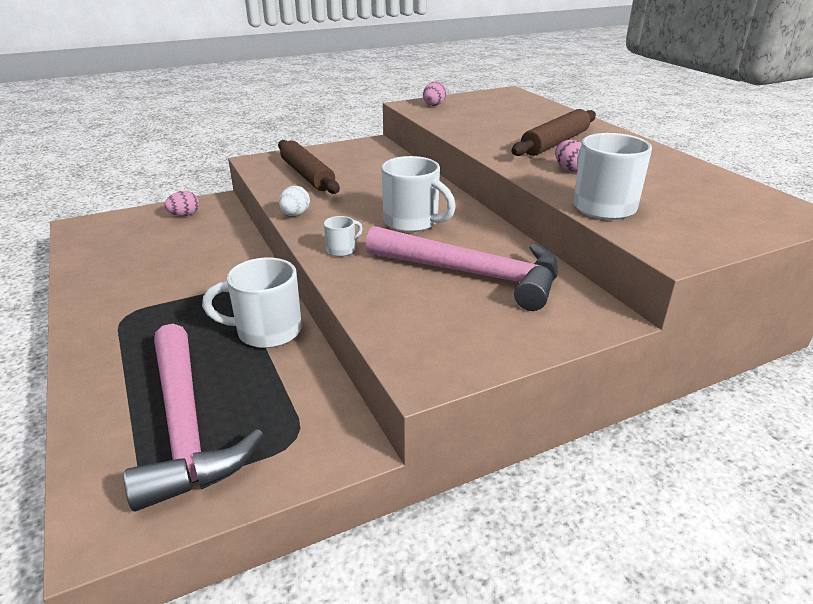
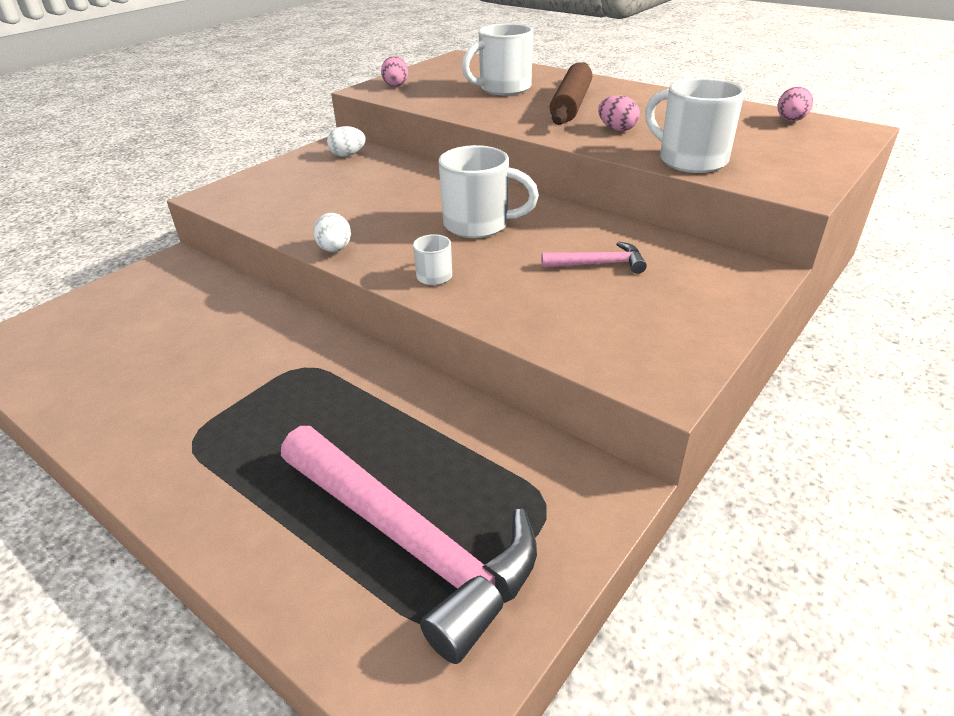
camera: 25 degrees left, 5 degrees up
(184, 215) = (145, 290): pink egg -> pink egg (790, 121)
(266, 331) = (396, 398): white mug -> white mug (503, 89)
(307, 175) = (298, 199): brown rolling pin -> none
(373, 151) = (348, 155): none -> white egg
(472, 274) = (598, 264): pink hammer -> pink hammer, size x0.45

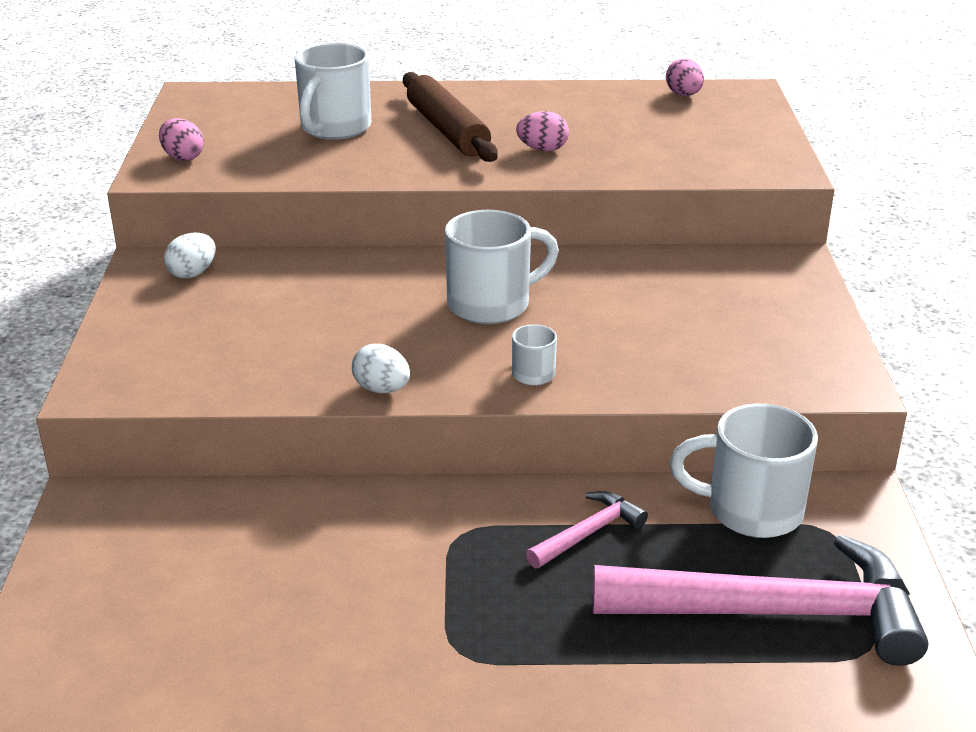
camera: 40 degrees left, 5 degrees down
(598, 264) = (662, 302): pink hammer -> pink hammer (588, 533)
(690, 160) = (659, 166): white mug -> white mug (750, 510)

